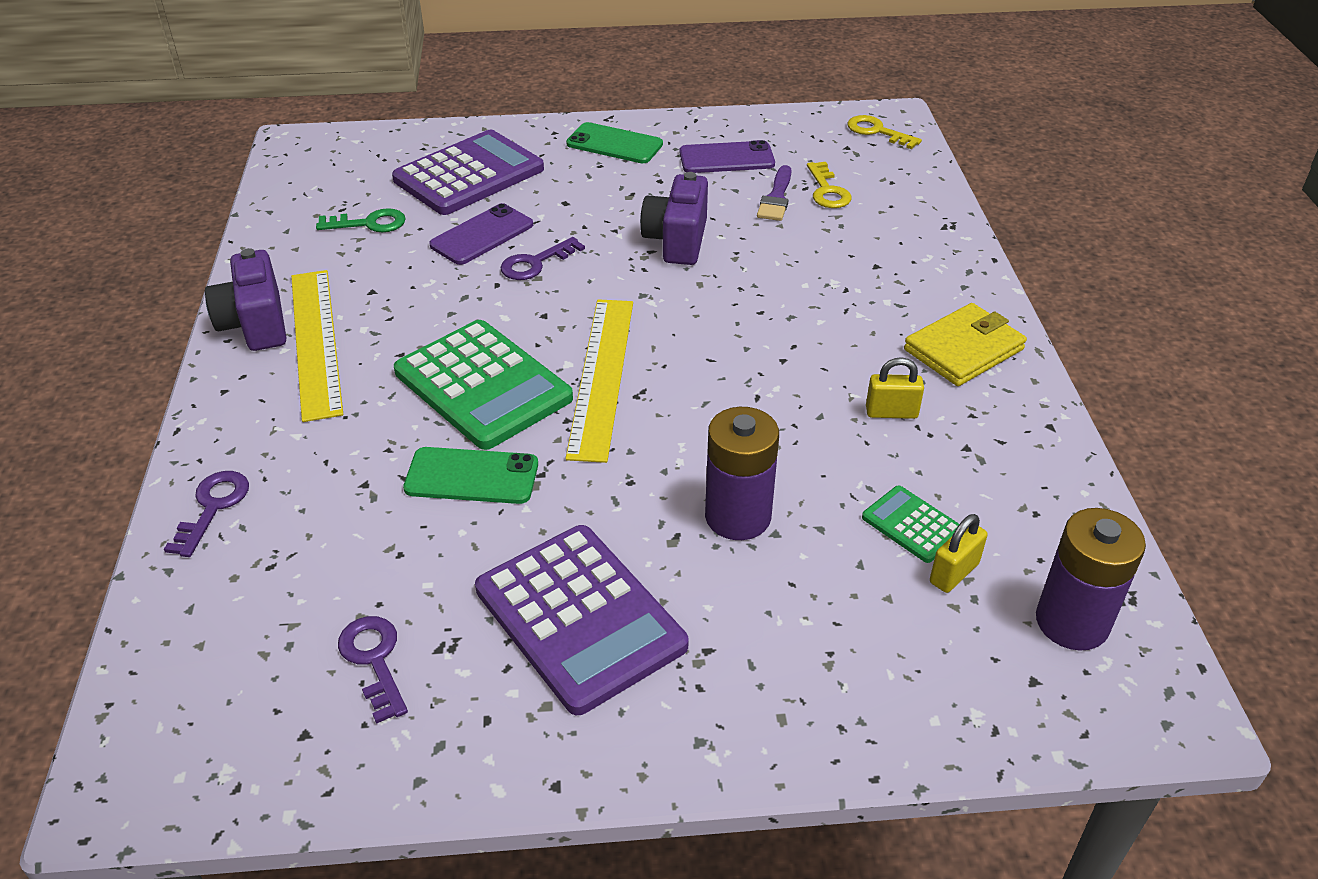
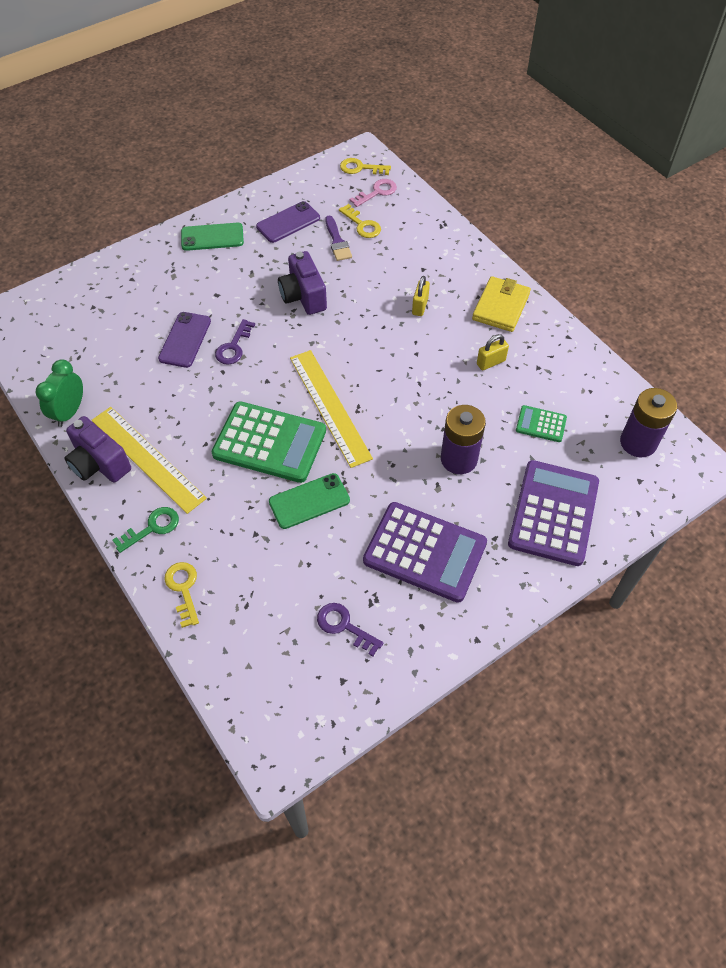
camera: 30 degrees left, 15 degrees up
(213, 507) = (183, 589): purple key -> yellow key
(276, 259) = (70, 412): none -> green clock
(369, 223) = (106, 360): green key -> green key (152, 528)
(469, 174) = (139, 297): purple calculator -> purple calculator (553, 513)
(879, 163) = (377, 192): none -> pink key
(954, 573) = (575, 442): yellow padlock -> yellow padlock (420, 306)

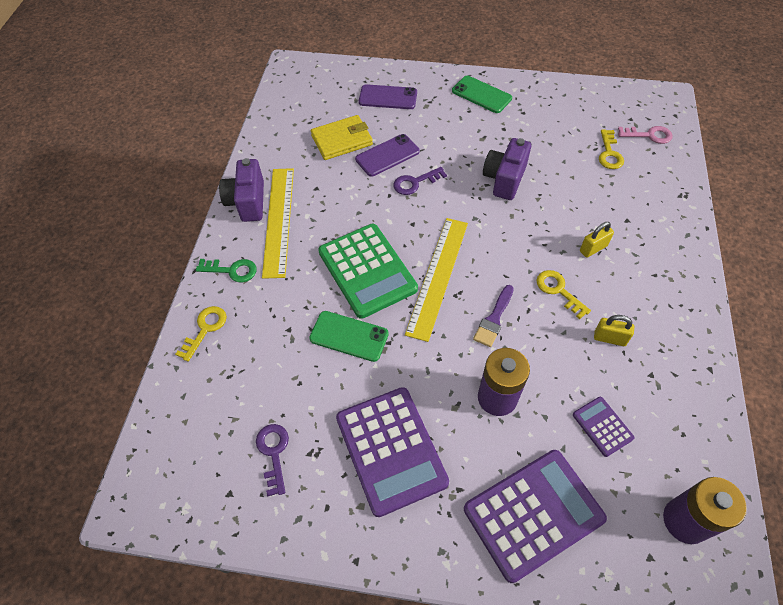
camera: 45 degrees right, 0 degrees up
(70, 412) = (267, 155): green clock -> none
(288, 222) = (550, 117): purple phone -> purple phone (388, 97)
(337, 241) = (575, 154): purple brush -> purple brush (494, 319)
(360, 168) = (654, 109): yellow key -> yellow key (558, 291)
(501, 307) = (668, 298): yellow wallet -> yellow wallet (342, 140)
(541, 424) = (602, 426): green calculator -> purple calculator

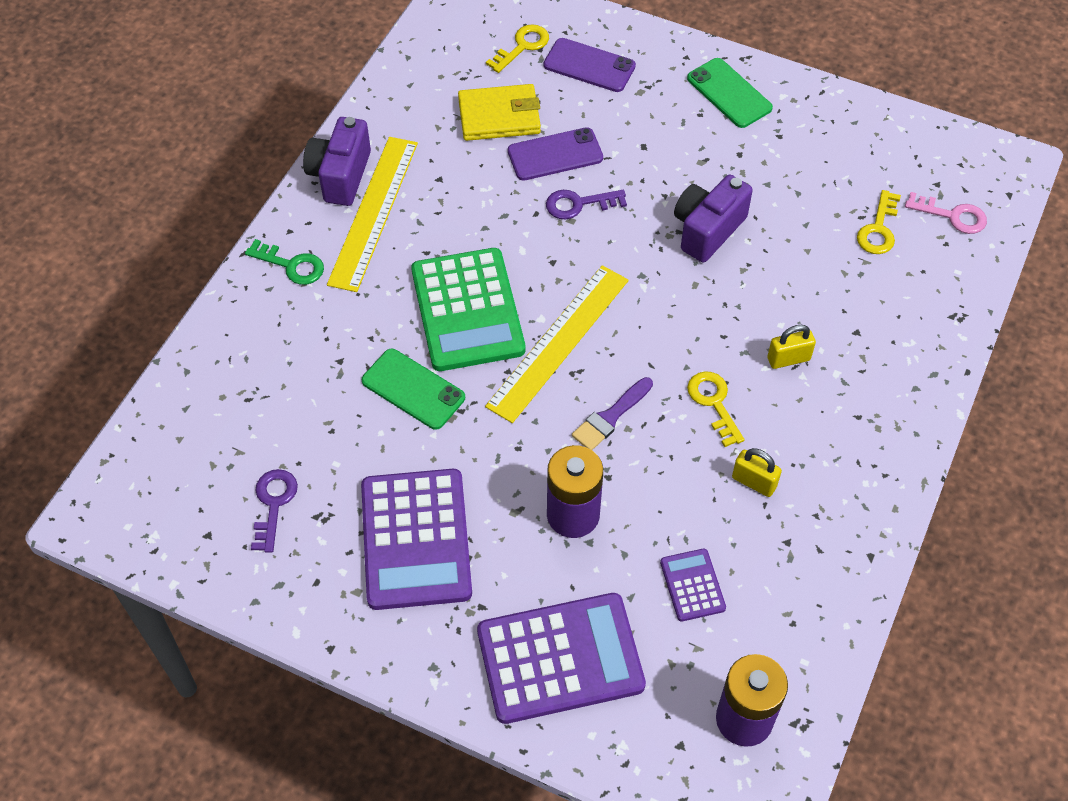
camera: 15 degrees right, 0 degrees up
(205, 329) = (235, 333): yellow key -> yellow key (522, 46)

